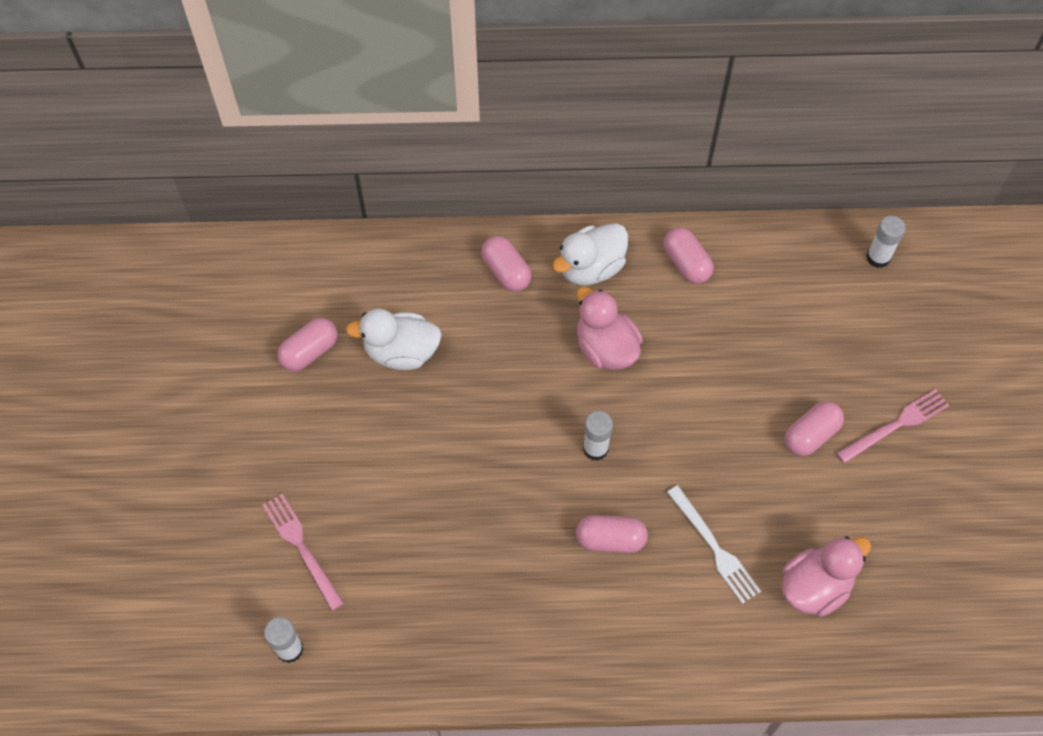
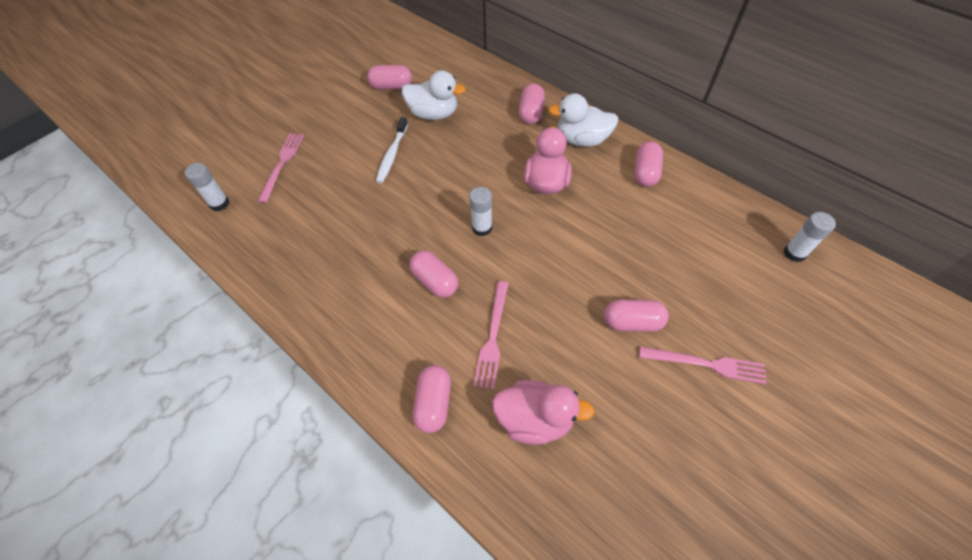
camera: 45 degrees right, 5 degrees down
(401, 352) = (434, 114): white duck -> white duck turned 150 degrees clockwise
(413, 438) = (392, 154): none -> white toothbrush
(714, 547) = (493, 336): white fork -> pink fork
(726, 646) = (433, 403): none -> pink capsule

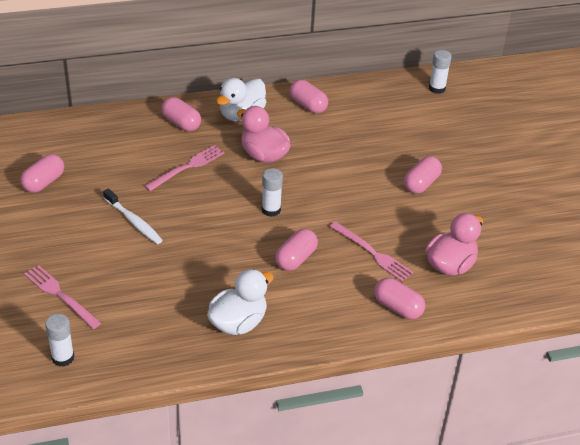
camera: 60 degrees left, 15 degrees down
(434, 114) = (114, 175): white duck -> white duck (238, 323)
(435, 281) = (296, 259): pink capsule -> pink capsule turned 45 degrees counterclockwise
(706, 364) = (477, 172): pink fork -> pink fork (187, 167)

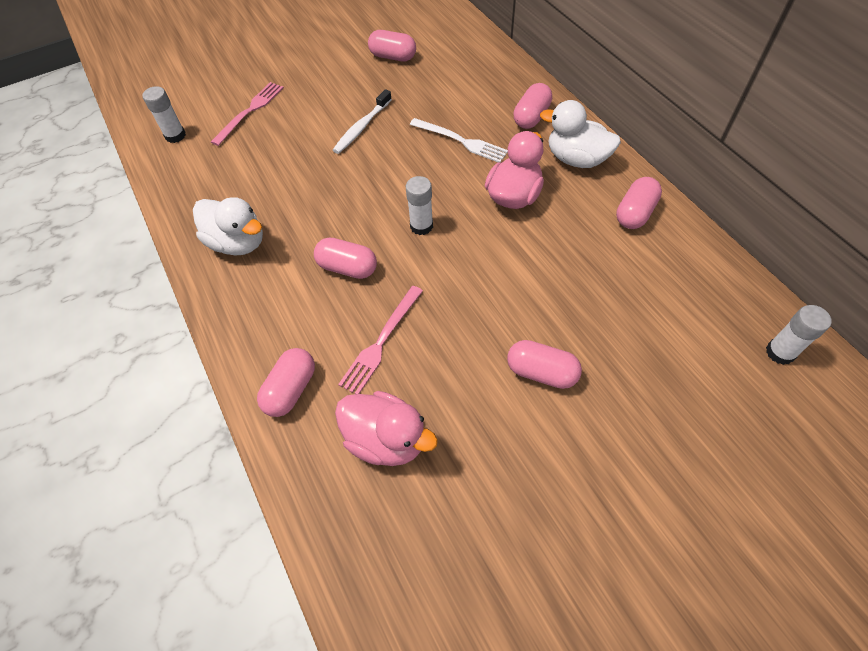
camera: 80 degrees right, 15 degrees up
(187, 167) = (460, 141): pink fork -> white fork

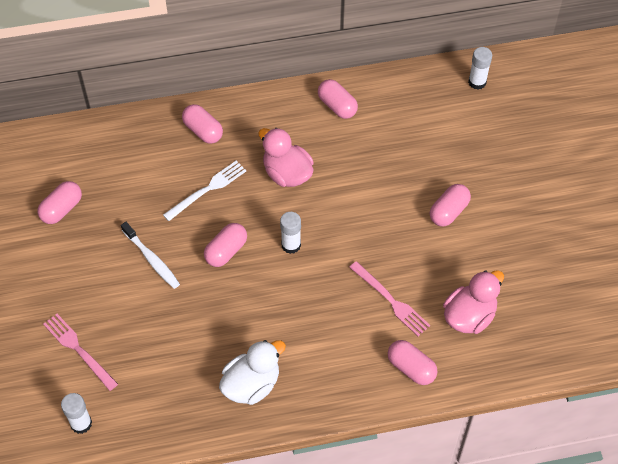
camera: 75 degrees left, 0 degrees up
(347, 268) = (313, 307): pink capsule -> pink capsule (226, 251)
(576, 159) = (266, 119): white duck -> none

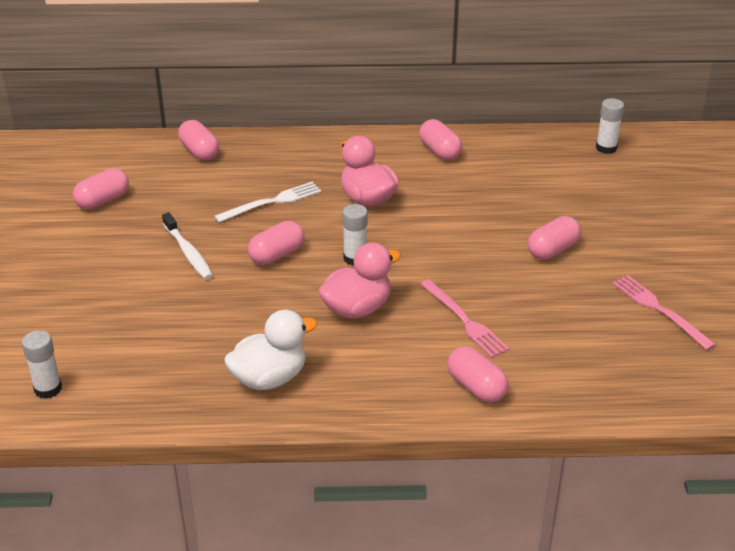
camera: 10 degrees right, 20 degrees down
(79, 350) = (73, 321): pink fork -> pink fork (660, 310)
(203, 131) = (282, 156): pink capsule -> pink capsule (199, 152)
(469, 316) = (561, 346): pink duck -> pink duck (357, 308)

